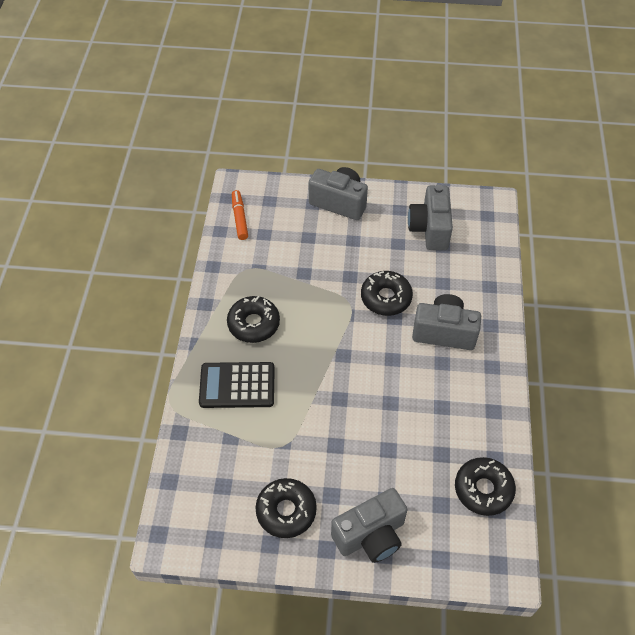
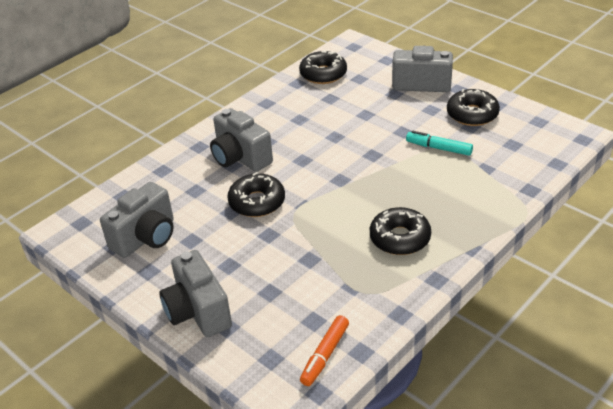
camera: 140 degrees left, 15 degrees down
(237, 385) = (454, 199): black calculator -> none
(287, 440) = (438, 148): none -> turquoise marker

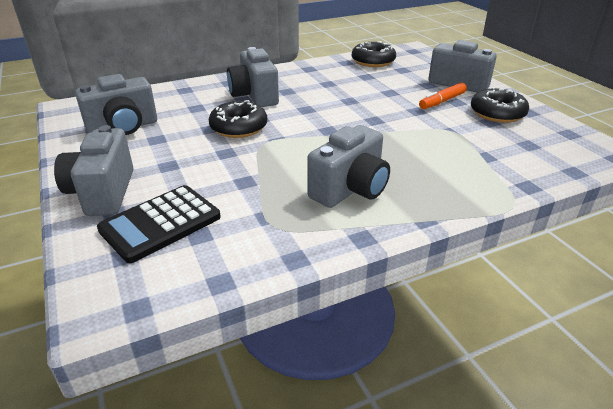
camera: 20 degrees right, 5 degrees down
(274, 322) = (160, 223): none -> black calculator
(325, 355) = (180, 272): orange marker -> orange marker (442, 101)
(400, 238) = (350, 189): black donut -> grey camera
(438, 148) = (444, 130): turquoise marker -> none

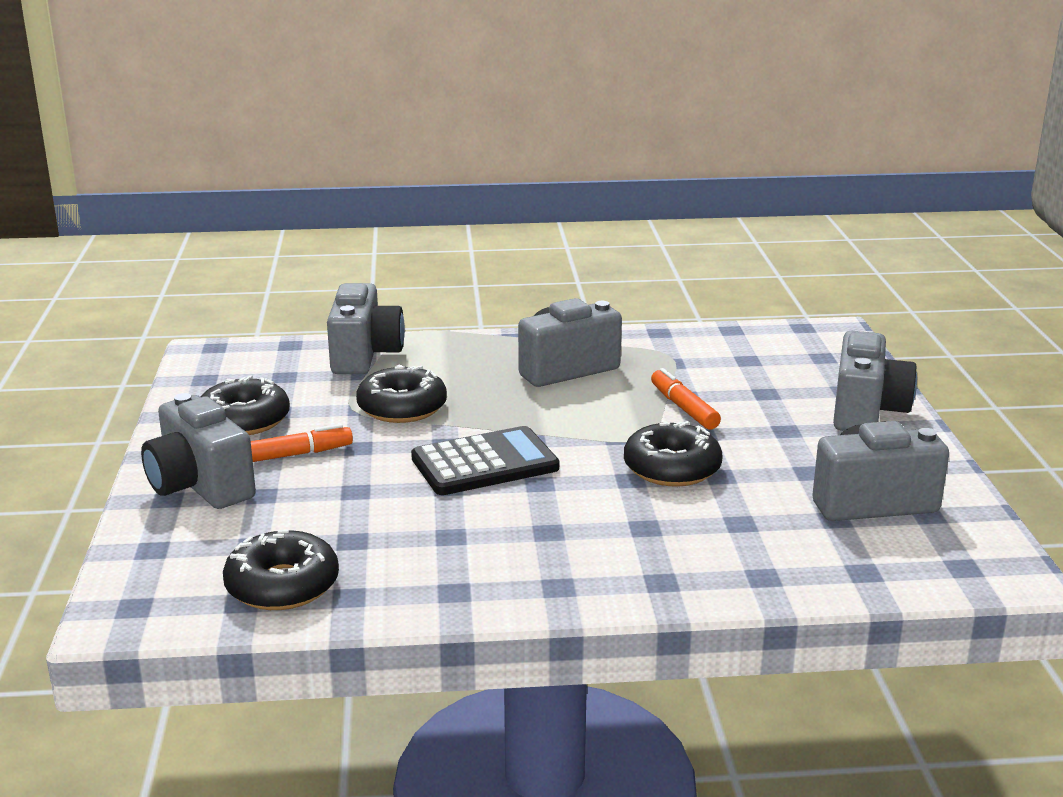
camera: 160 degrees left, 10 degrees down
(160, 223) = (789, 373): black calculator -> black calculator (485, 463)
(243, 170) = (683, 408): none -> orange marker
(254, 96) = (620, 529): grey camera -> grey camera (364, 355)
(425, 136) = (402, 407): none -> black donut

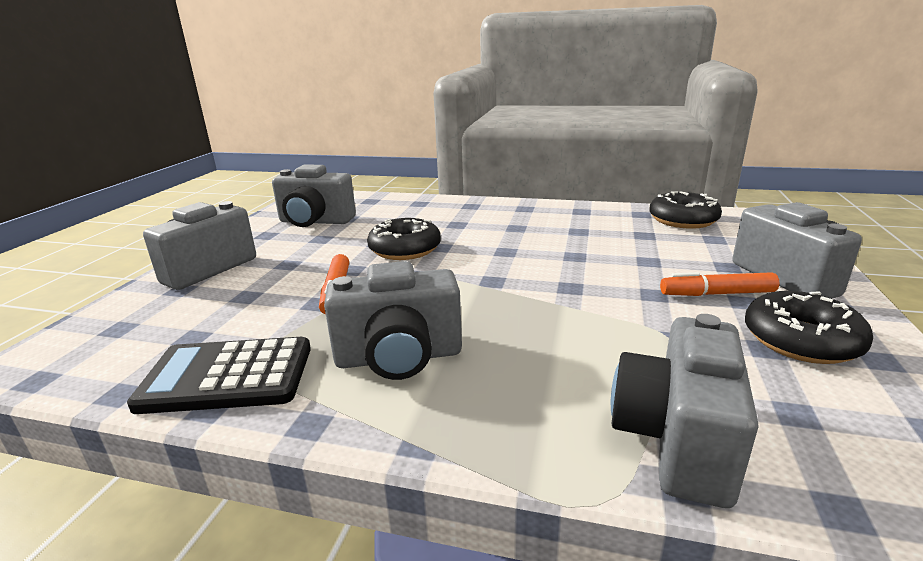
camera: 160 degrees left, 0 degrees up
(402, 407) = (611, 330): black donut -> none
(485, 463) = (541, 267): black calculator -> black calculator (227, 376)

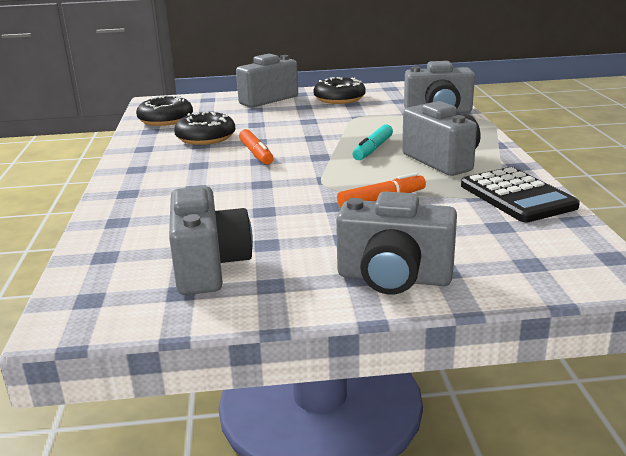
camera: 110 degrees left, 0 degrees up
(405, 249) = (276, 195): black donut -> black donut (206, 137)
(491, 316) = (373, 149): none -> turquoise marker
(716, 294) = (298, 110): orange marker -> orange marker (256, 153)

